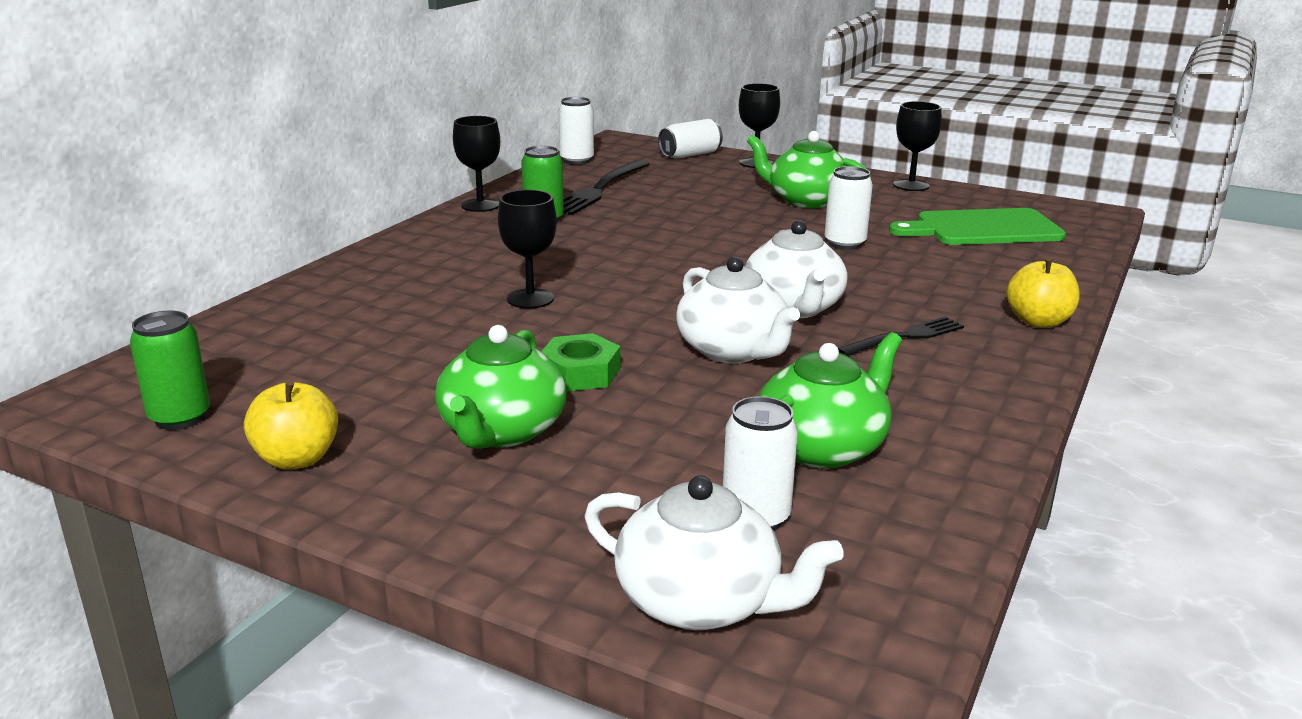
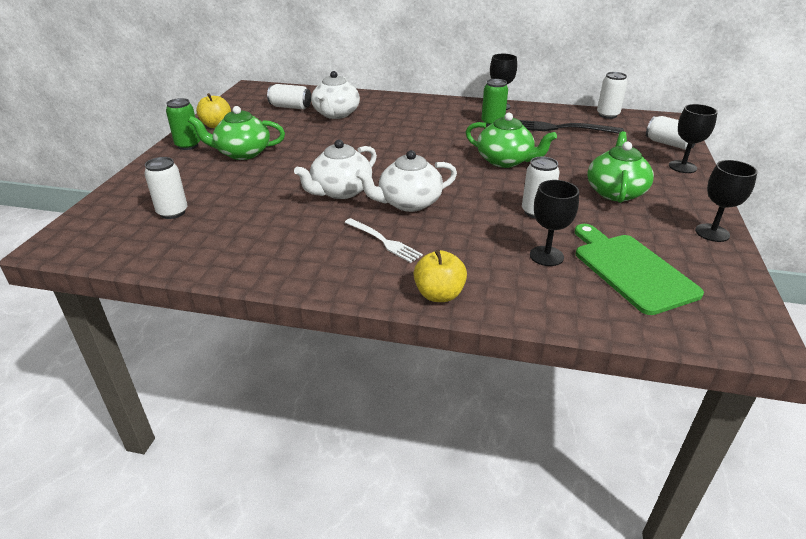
camera: 75 degrees right, 10 degrees up
(180, 418) = (244, 103): green can -> green can (188, 145)
(278, 364) = (290, 107): none -> white can
(530, 299) = (380, 137): black goblet -> black goblet (546, 256)
(580, 373) = (301, 159): green nut -> none
(701, 602) = (113, 207): white teapot -> white teapot (336, 114)
(822, 447) = (237, 223): green teapot -> green teapot (505, 161)
(905, 337) = (384, 241): black fork -> white fork

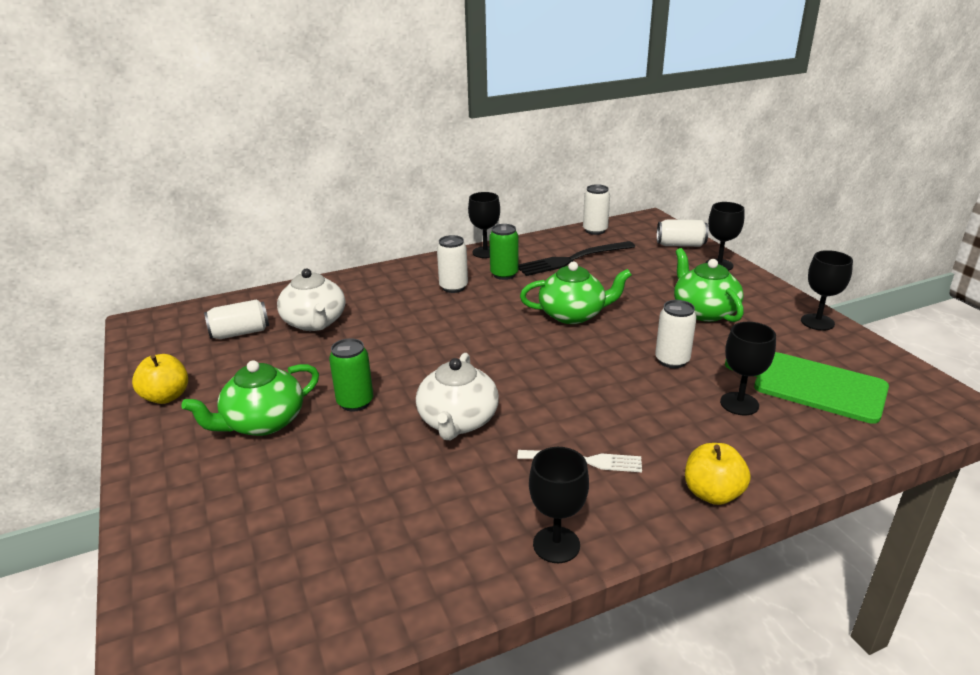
camera: 35 degrees left, 5 degrees down
(172, 212) = (282, 551): white can -> white can (453, 287)
(188, 145) = (164, 443): green can -> green can (355, 402)
(302, 273) = (556, 545): none -> black goblet
(408, 203) = (547, 403): white teapot -> none

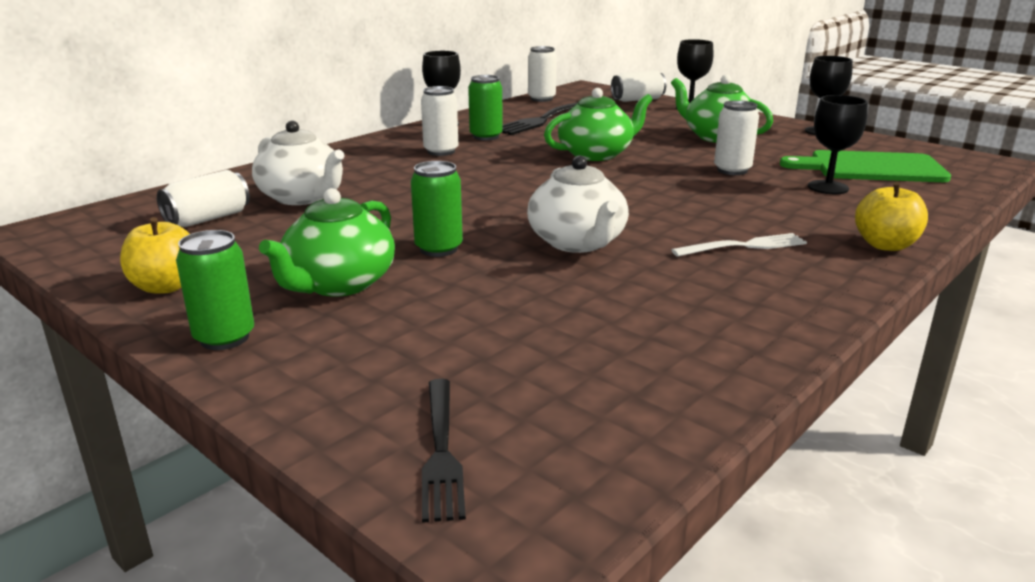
camera: 25 degrees left, 5 degrees down
(160, 456) = (224, 338): none -> green can
(190, 602) = (441, 451): none -> black fork
(556, 545) = (798, 307): black goblet -> none

